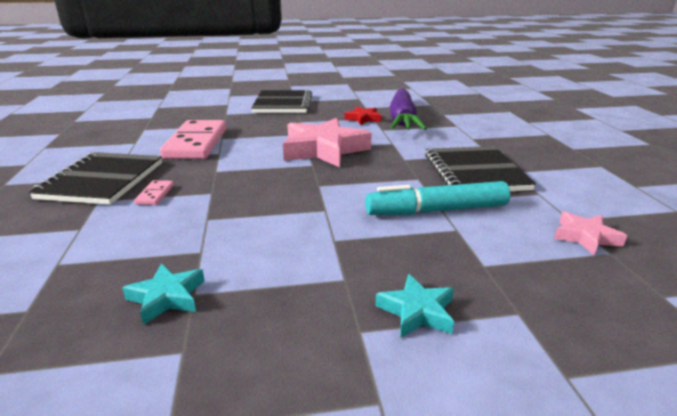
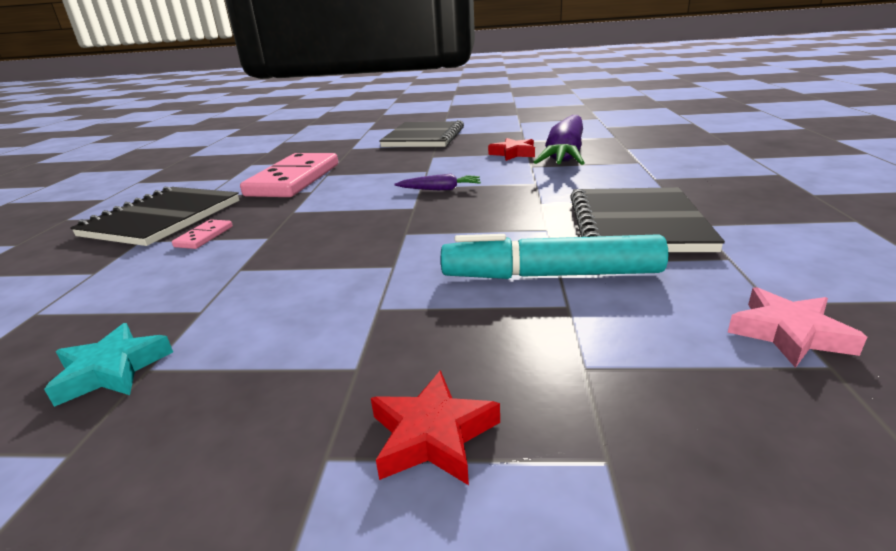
camera: 15 degrees right, 0 degrees up
(324, 149) = (440, 189): pink star -> purple carrot
(417, 311) = (432, 435): turquoise star -> red star

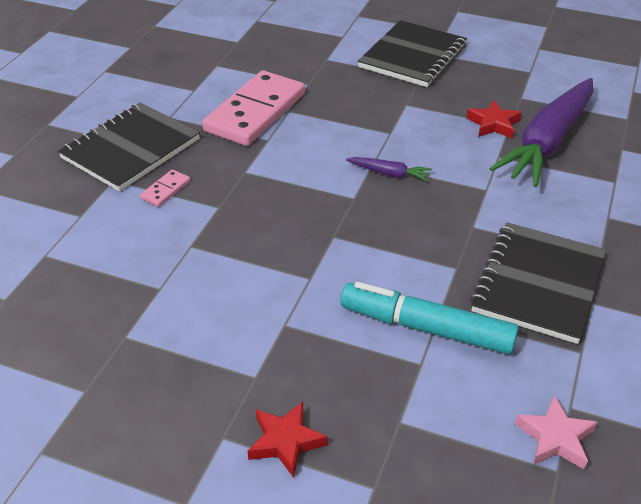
camera: 15 degrees right, 15 degrees up
(112, 370) = (103, 331): turquoise star -> none

